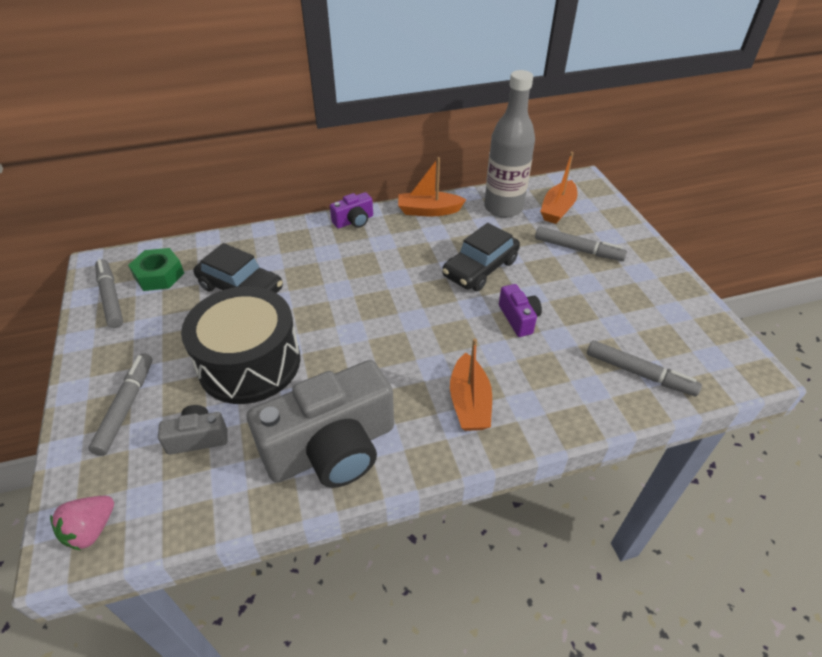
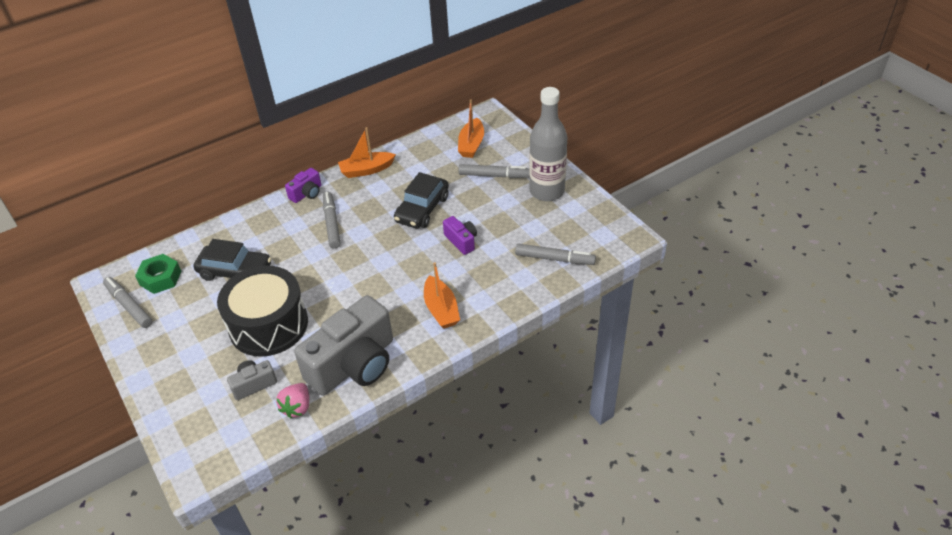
camera: 15 degrees left, 0 degrees up
(91, 530) = (206, 459): pink strawberry -> pink strawberry (297, 407)
(126, 407) = (188, 379): grey marker -> grey marker (332, 223)
(503, 208) = (427, 153): grey bottle -> grey bottle (547, 191)

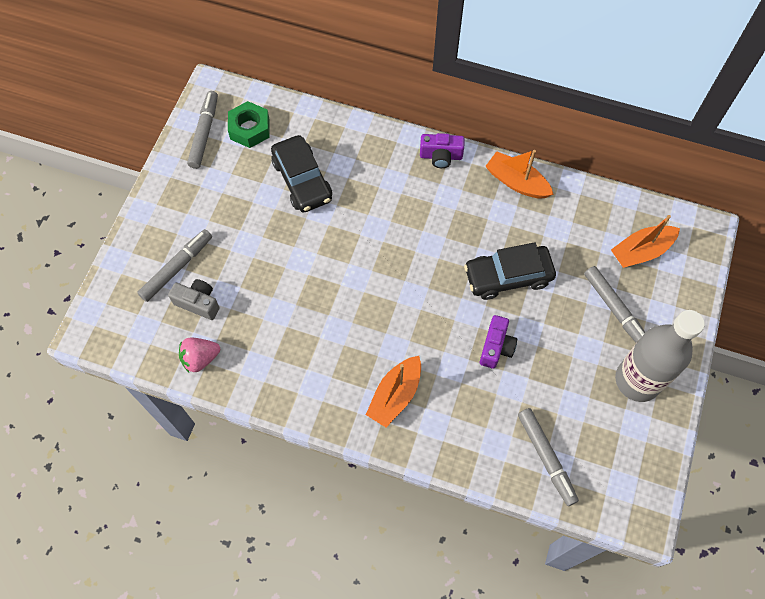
camera: 50 degrees right, 20 degrees up
(268, 325) = (266, 260): black drum -> none
(332, 223) = (422, 210): grey marker -> grey marker (177, 268)
(354, 364) = (276, 368): grey camera -> none

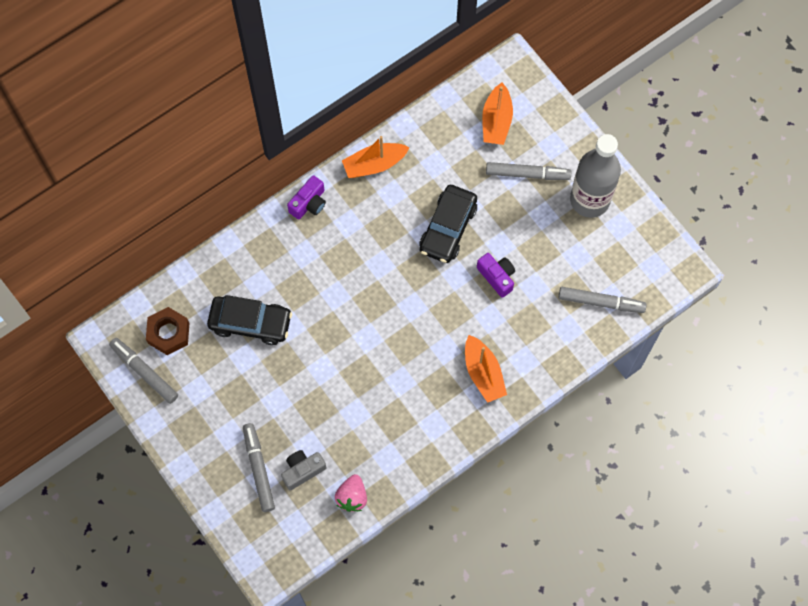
camera: 55 degrees left, 5 degrees up
(250, 129) = (168, 333): green nut -> brown nut

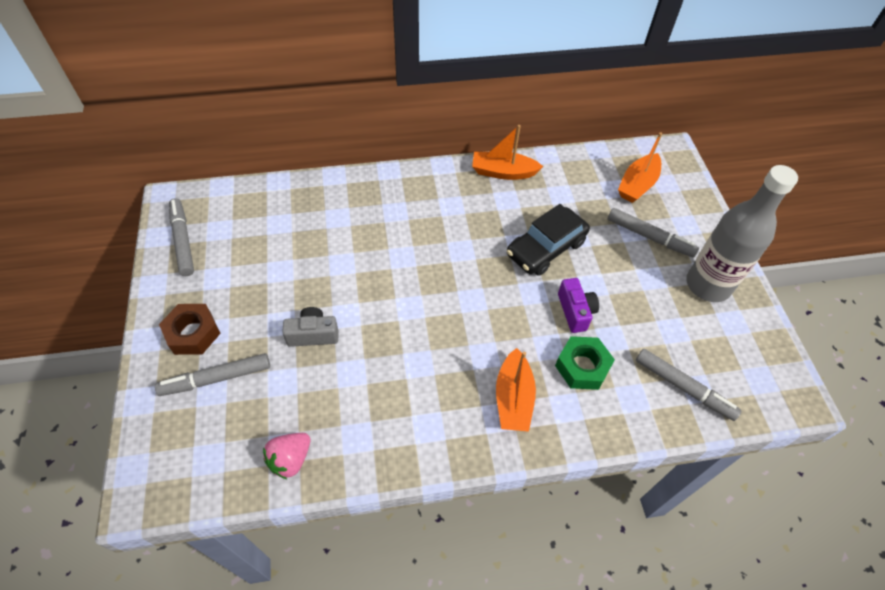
camera: 25 degrees right, 15 degrees down
(168, 333) = (229, 220): brown nut -> brown nut (193, 333)
(250, 323) = (307, 244): black car -> none
(259, 469) = (216, 378): grey marker -> grey marker turned 120 degrees counterclockwise
(302, 470) = (258, 403): grey camera -> grey camera (313, 334)
(309, 203) = (425, 176): purple camera -> none
(522, 322) = (582, 367): none -> green nut

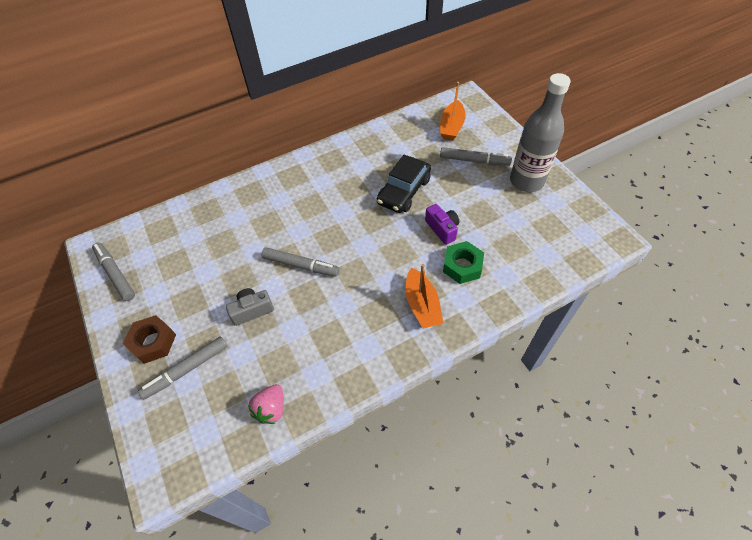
camera: 15 degrees left, 0 degrees up
(503, 172) = (351, 146): orange boat -> none
(683, 387) = (537, 256): grey marker -> grey marker (301, 265)

